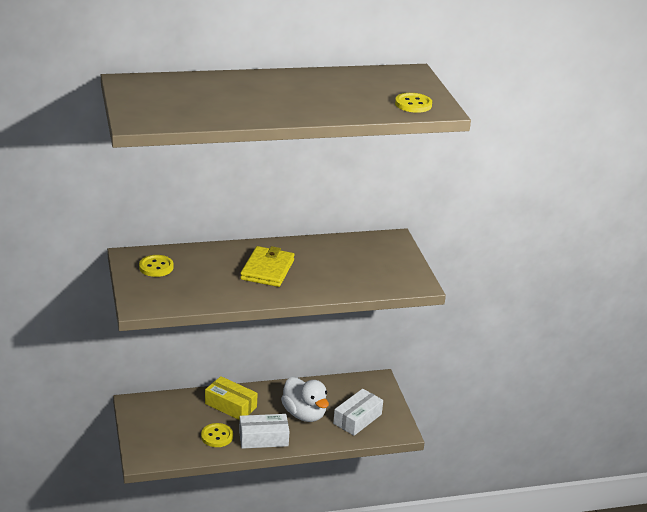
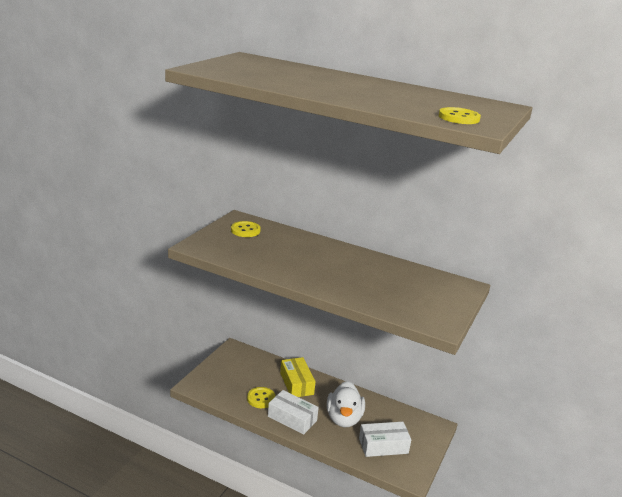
camera: 40 degrees right, 5 degrees down
(267, 270) = (323, 263): yellow wallet -> none

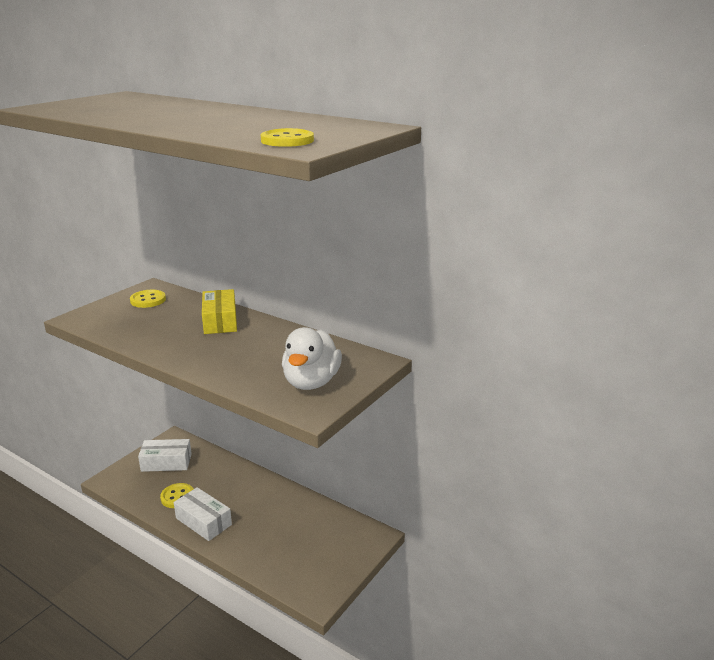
camera: 10 degrees right, 0 degrees up
(296, 383) = (227, 480): yellow box -> yellow box (220, 321)
(344, 419) = (265, 523): white duck -> white duck (311, 382)
(383, 446) = (299, 558): white box -> white box (166, 462)

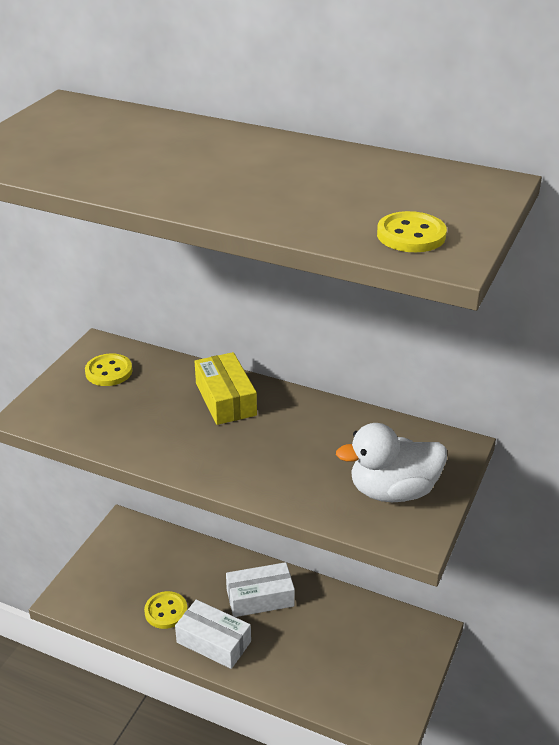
camera: 10 degrees left, 10 degrees up
(166, 462) = (130, 562): white box -> white box (260, 598)
(311, 382) = (393, 491): white duck -> white duck turned 75 degrees clockwise

